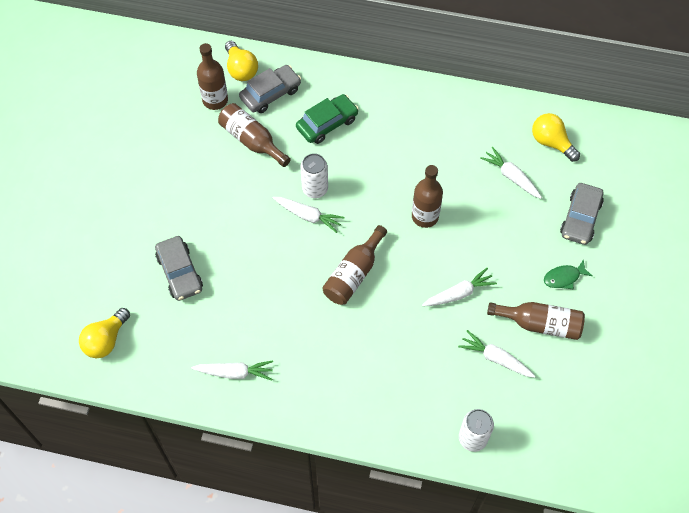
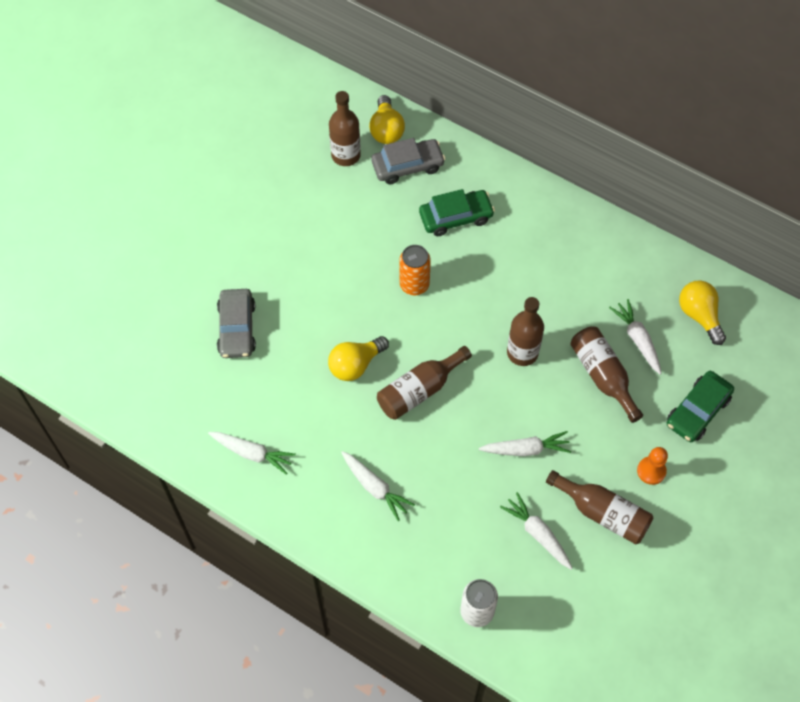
camera: 20 degrees right, 0 degrees up
(106, 340) = (135, 375): yellow light bulb -> yellow light bulb (355, 365)
(252, 140) = (367, 211): brown bottle -> brown bottle (602, 376)
(308, 216) = (395, 311): white carrot -> white carrot (375, 487)
(315, 189) = (414, 284): white can -> orange can
(564, 277) = (651, 471): green fish -> orange pawn
(580, 218) = (697, 411): grey car -> green car

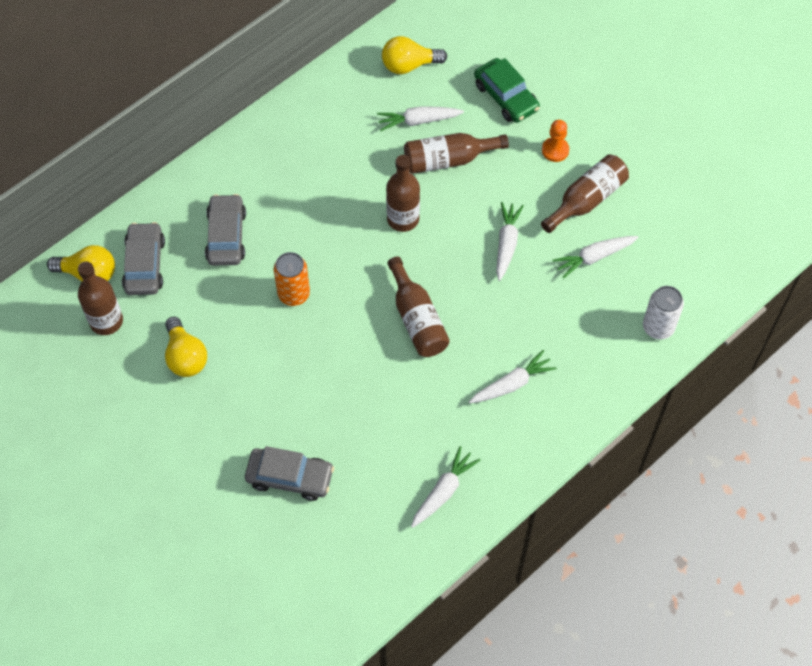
camera: 75 degrees left, 0 degrees up
(355, 365) = (370, 370): yellow light bulb -> yellow light bulb (185, 357)
(456, 217) = (226, 236): green car -> grey car

